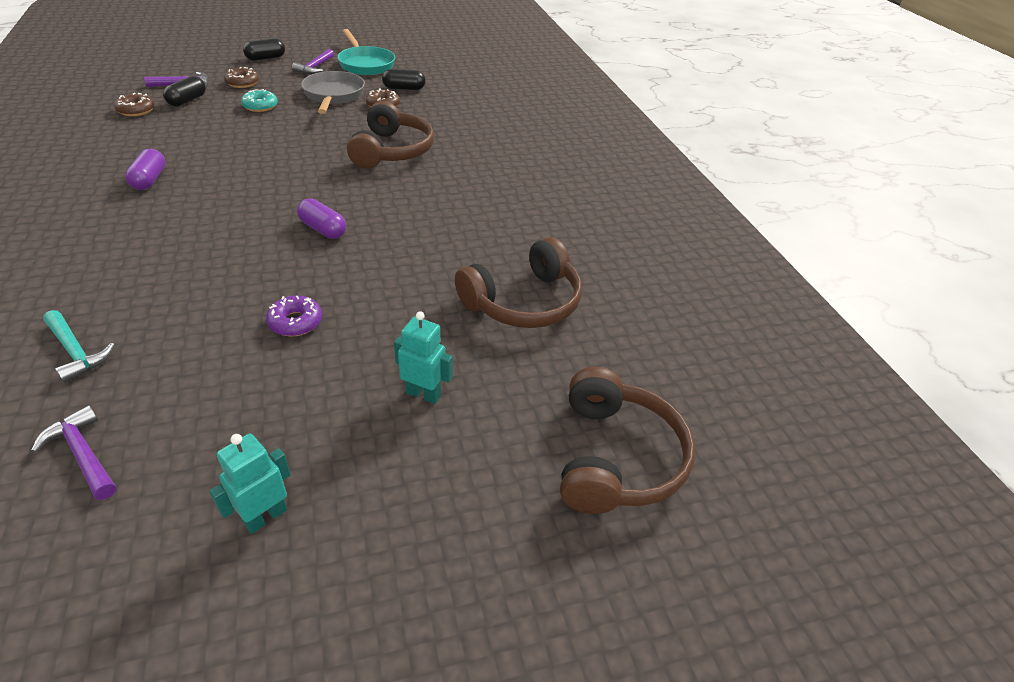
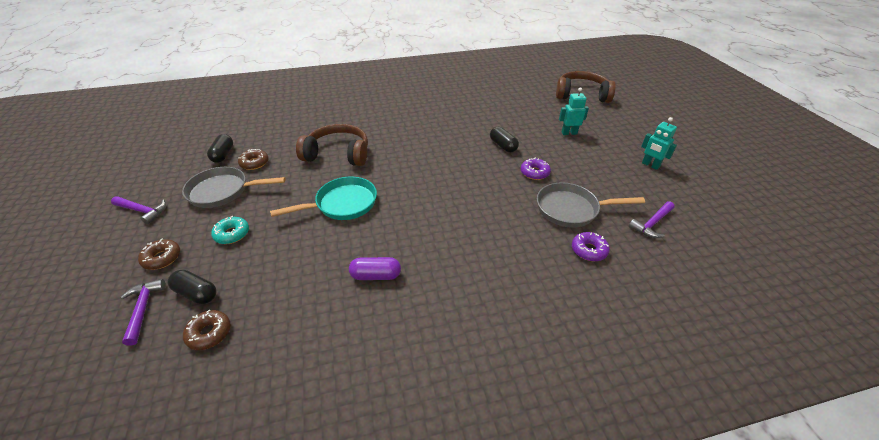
camera: 85 degrees left, 0 degrees up
(76, 352) = (589, 250): turquoise hammer -> purple donut
(178, 350) = (571, 209): none -> grey pan
(266, 58) = (90, 253): black capsule -> black capsule (503, 146)
(323, 229) = (444, 173): purple capsule -> none
(365, 64) = (152, 179): turquoise pan -> turquoise pan (342, 204)
(423, 394) = (569, 133): turquoise robot -> turquoise robot turned 60 degrees clockwise
(523, 302) = (498, 109): brown headphones -> none

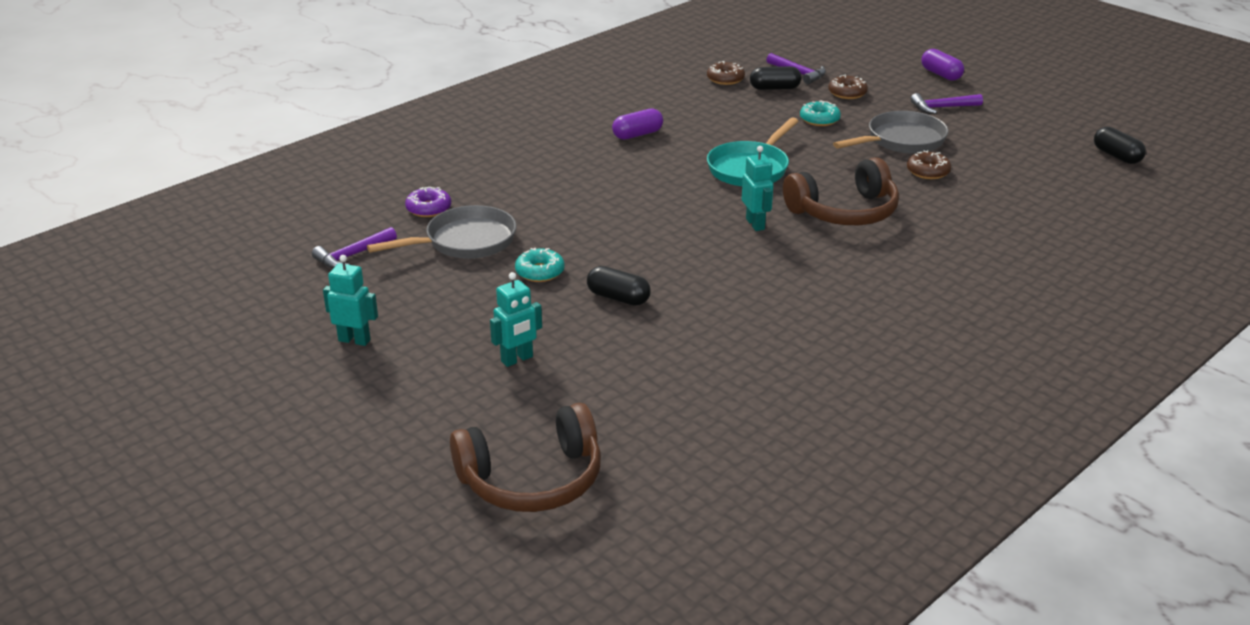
camera: 150 degrees right, 10 degrees down
(63, 250) = (941, 74): none -> purple capsule
(223, 155) = (985, 167): black capsule -> black capsule (1116, 156)
(392, 163) = (755, 224): none -> turquoise robot
(534, 173) = (540, 272): purple donut -> turquoise donut
(651, 224) = (352, 255): purple hammer -> purple hammer turned 150 degrees counterclockwise

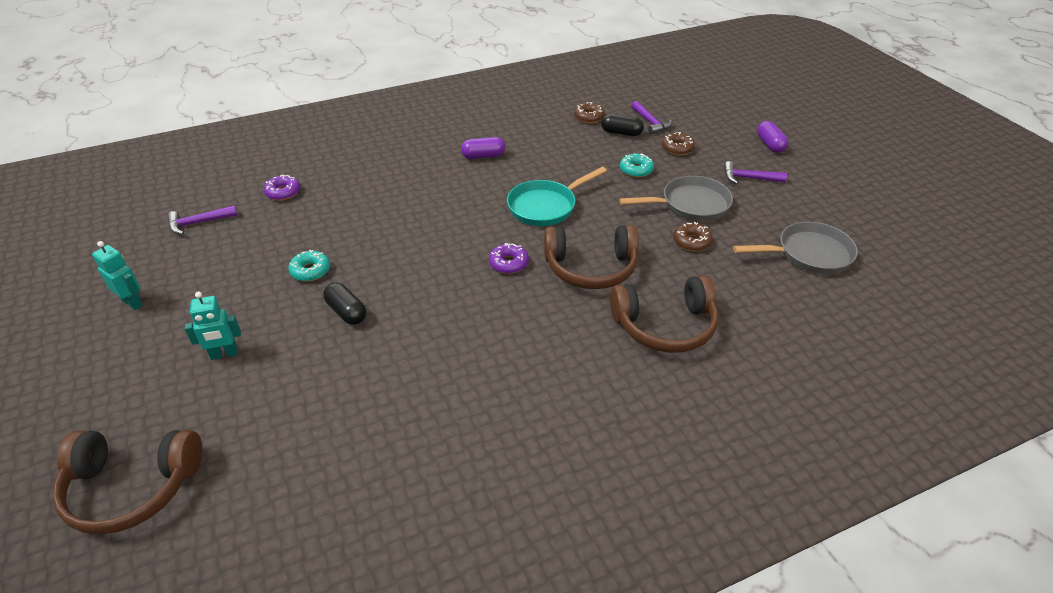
camera: 20 degrees right, 10 degrees up
(464, 242) = (282, 229): grey pan -> grey pan (808, 254)
(755, 224) = (508, 263): turquoise robot -> purple donut
(956, 243) = (665, 325): none -> brown headphones
(1116, 156) = (879, 262): black capsule -> none

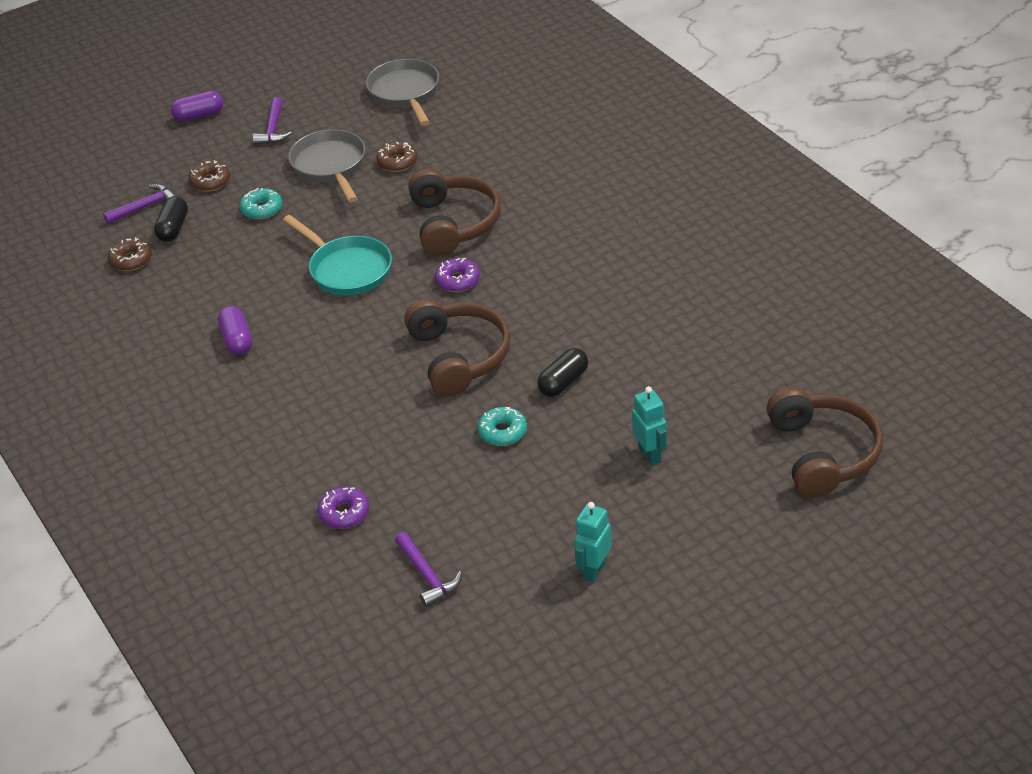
camera: 95 degrees left, 0 degrees up
(665, 325) = (528, 171): brown headphones -> brown headphones (458, 357)

